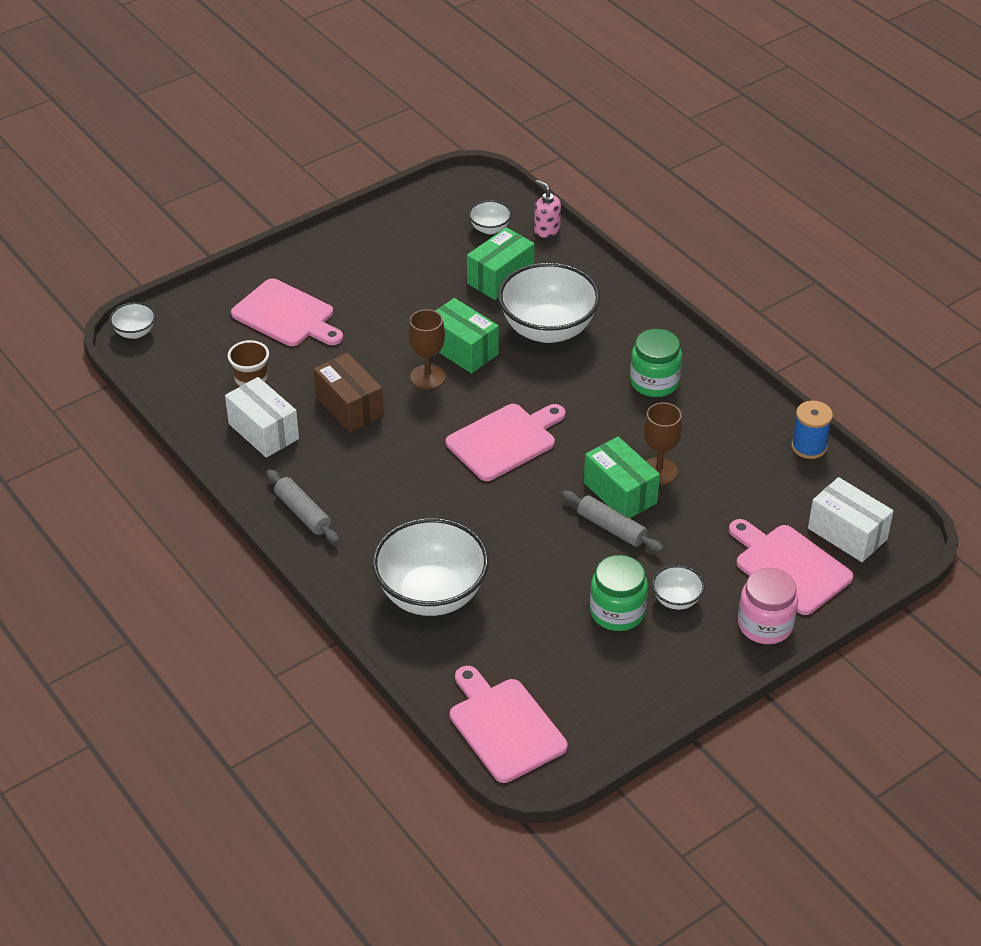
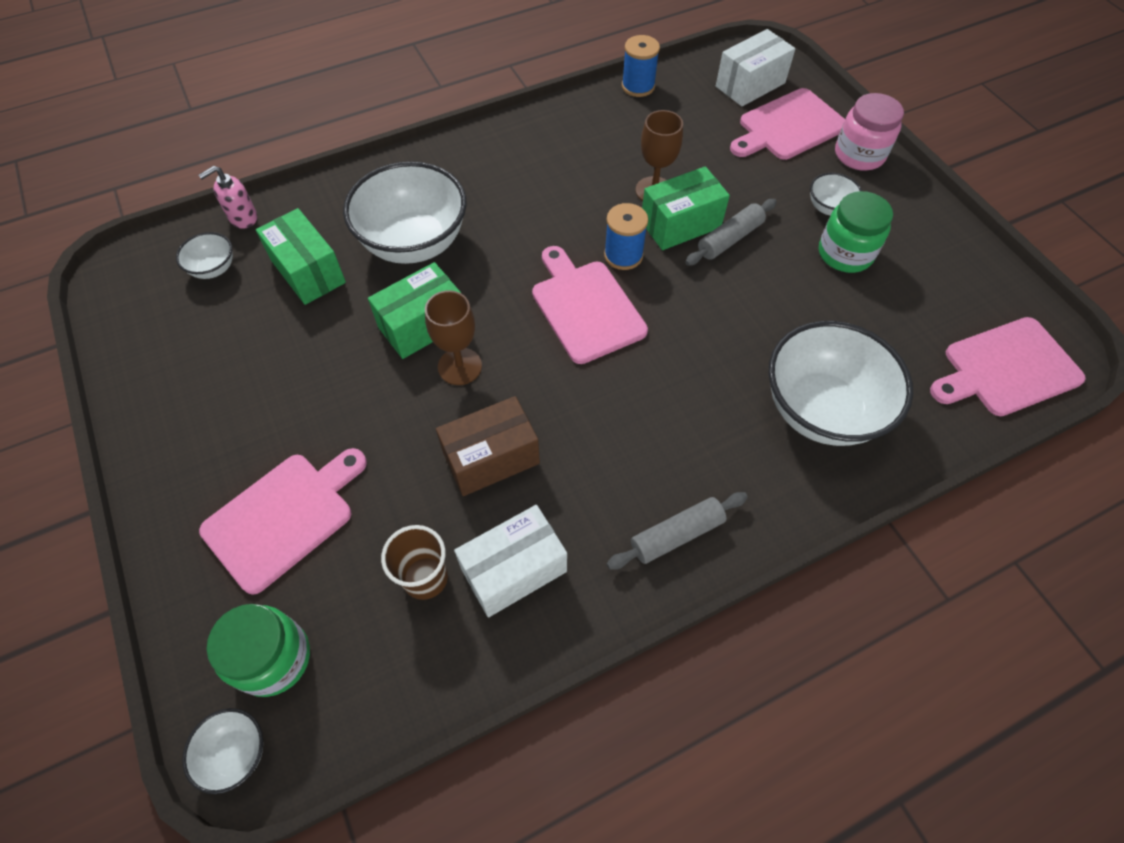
camera: 80 degrees left, 15 degrees up
(570, 458) = (623, 255): none -> blue spool
(654, 382) = (524, 172): green jar -> green jar (273, 658)

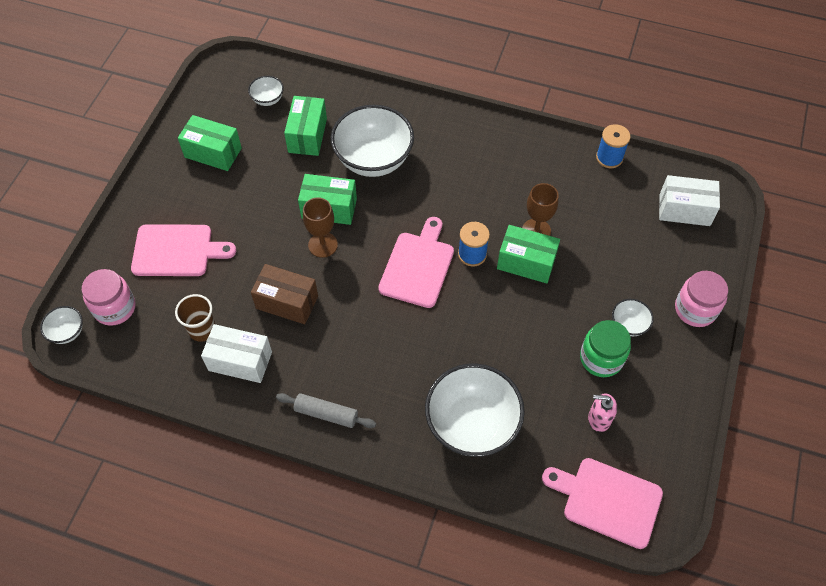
camera: 45 degrees right, 0 degrees up
(206, 372) = (213, 153): none -> green box
(243, 218) = (308, 80): pink soap dispenser -> pink soap dispenser (599, 419)
(273, 658) = (115, 308): green jar -> pink jar
(729, 239) = (543, 294): grey rolling pin -> none
(788, 127) = (672, 256): pink cutting board -> none

